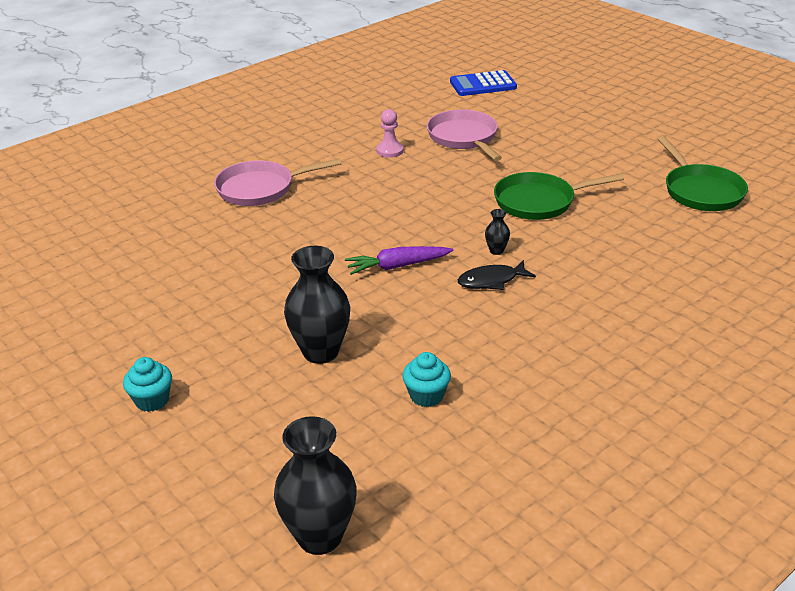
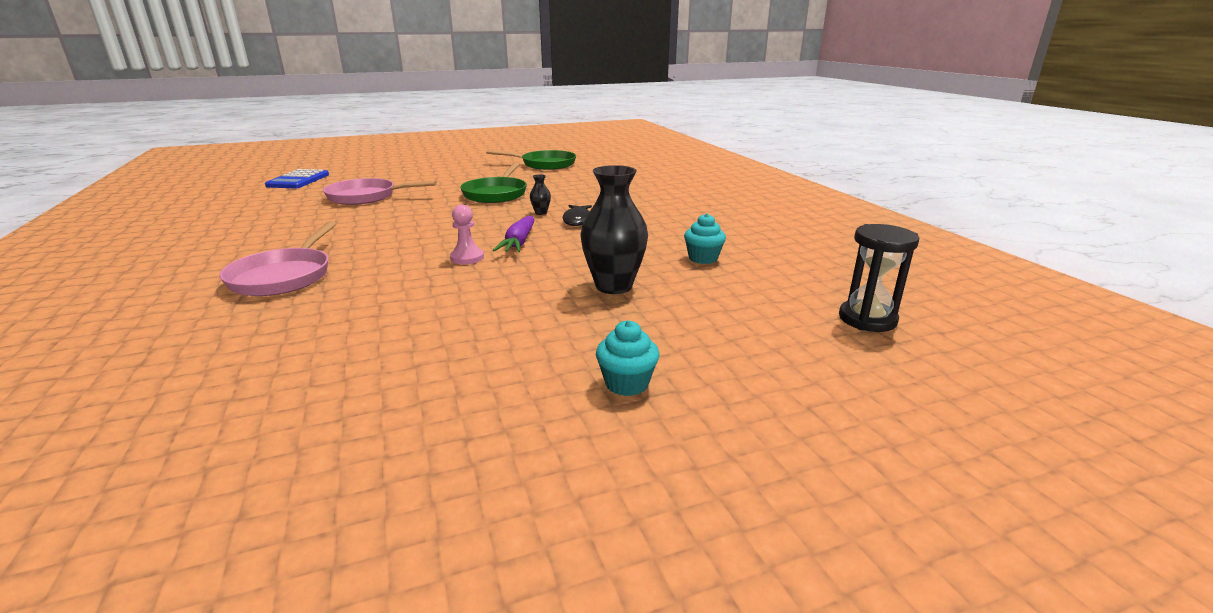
camera: 70 degrees left, 10 degrees down
(320, 537) = (867, 319): black vase -> black hourglass
(390, 151) = (332, 219): pink pawn -> pink pawn (467, 258)

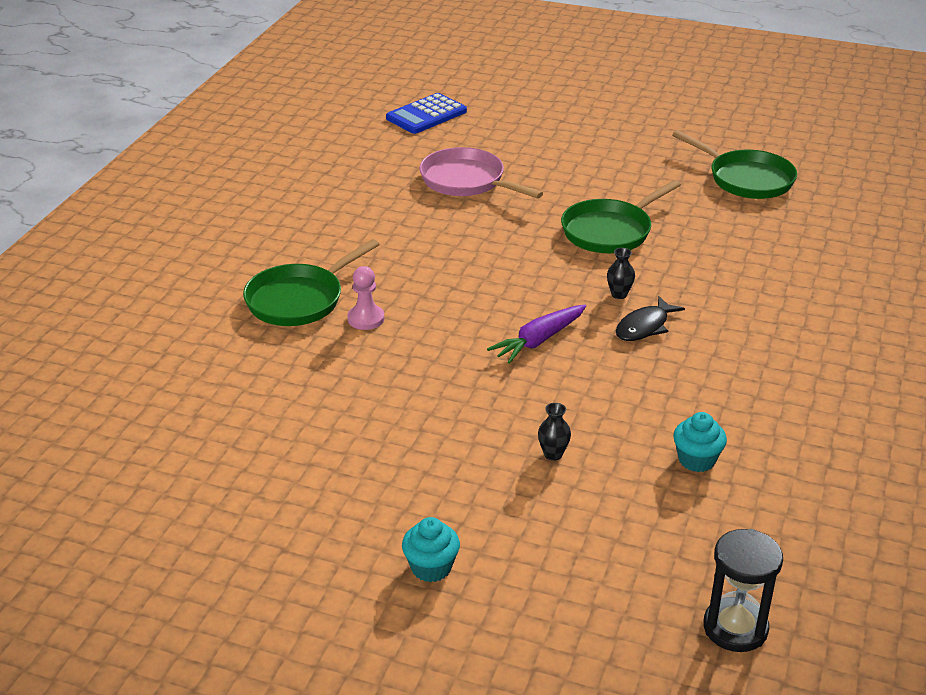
camera: 40 degrees right, 10 degrees up
(284, 276) = (299, 299): pink pan -> green pan
(467, 258) = (466, 344): pink pawn -> pink pawn (366, 319)
(613, 286) = (553, 454): black vase -> black vase, size x0.44

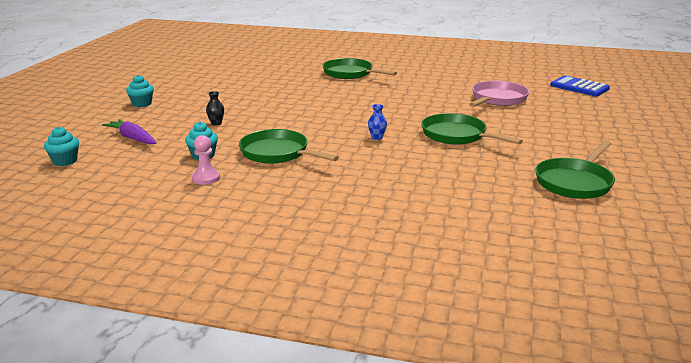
camera: 85 degrees right, 10 degrees down
(366, 319) = (336, 85): pink pawn -> pink pawn (206, 178)
(539, 341) = (321, 119): purple carrot -> purple carrot (132, 138)
(619, 294) = (377, 138): black vase -> blue vase
(644, 327) = (340, 144): black fish -> none
(682, 384) = (278, 153): none -> green pan
(735, 628) = (65, 161): black hourglass -> turquoise cupcake

